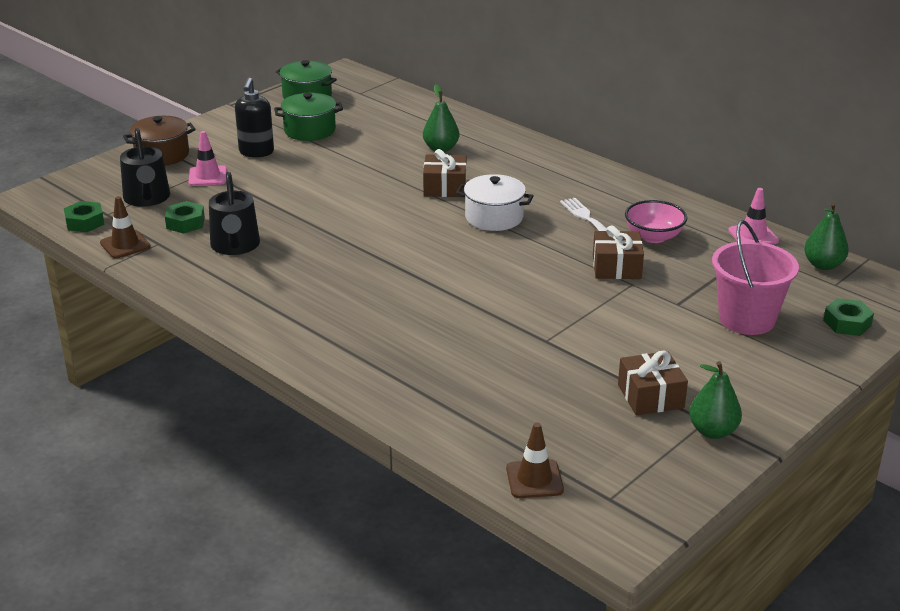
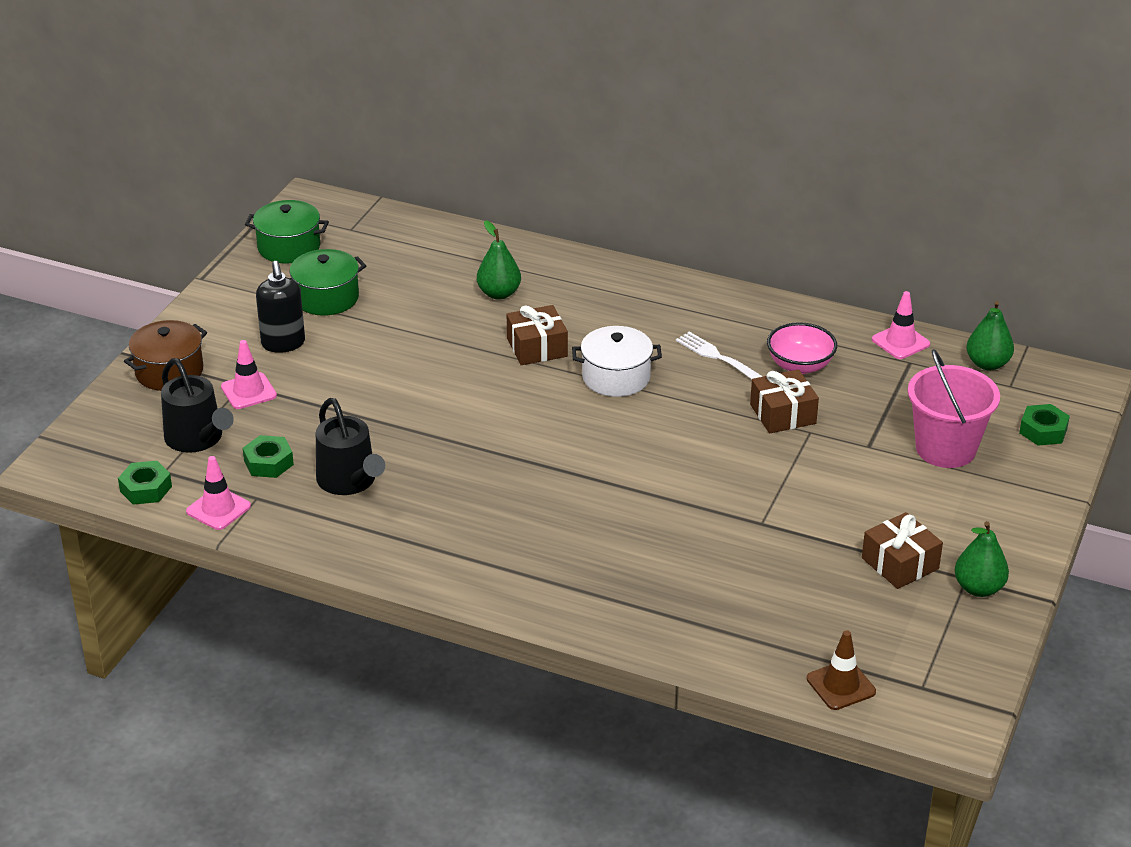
camera: 20 degrees left, 5 degrees up
(125, 245) = (218, 509): brown traffic cone -> pink traffic cone

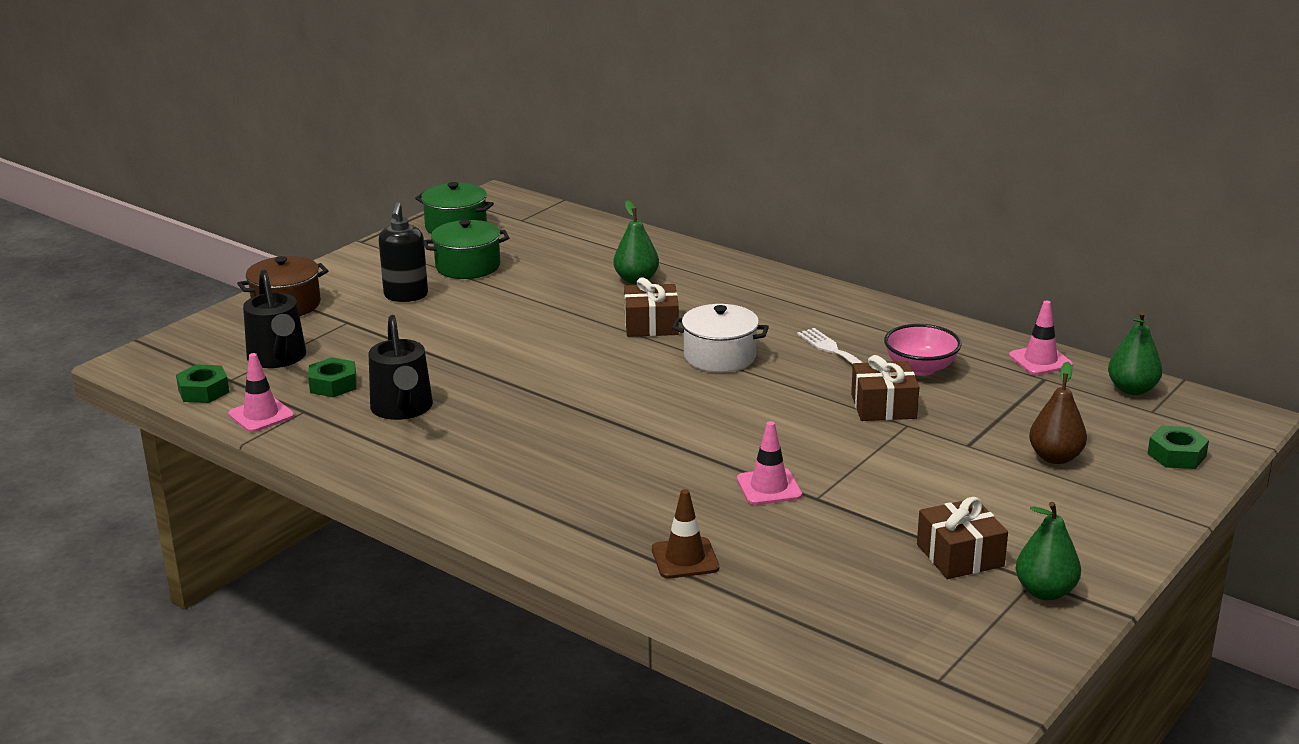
camera: 15 degrees right, 10 degrees down
(248, 391) = (350, 328): pink traffic cone -> pink traffic cone (769, 487)
(841, 685) = (839, 664): brown traffic cone -> brown traffic cone (685, 558)
(945, 449) = (1055, 457): pink bucket -> brown pear

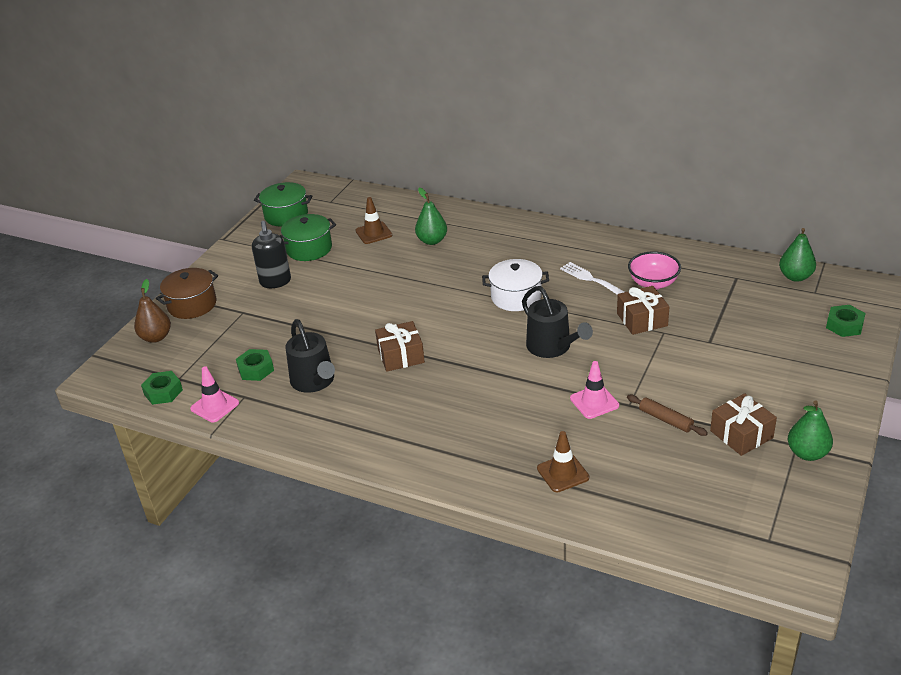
camera: 10 degrees left, 10 degrees up
(278, 358) = (206, 353): black watering can -> black watering can (552, 347)
(562, 261) = (373, 233): none -> brown traffic cone
(651, 324) = (458, 277): brown gift -> brown gift (401, 356)
(859, 522) = (665, 420): none -> brown rolling pin
(1040, 361) = (728, 263): pink traffic cone -> none
(1055, 457) = (769, 342): brown pear -> brown pear (156, 337)

